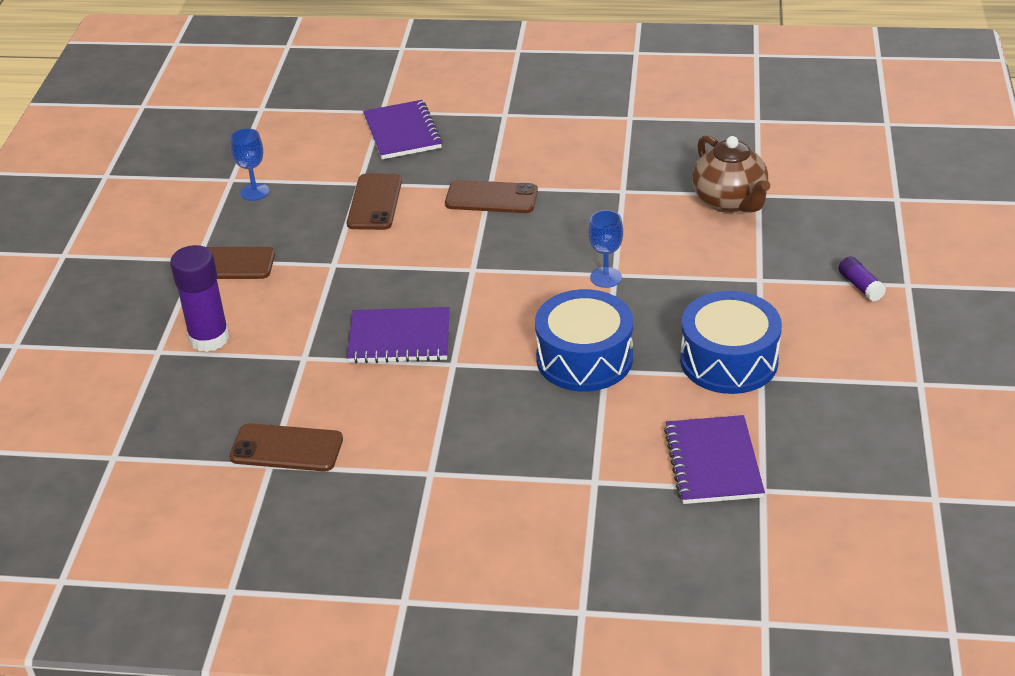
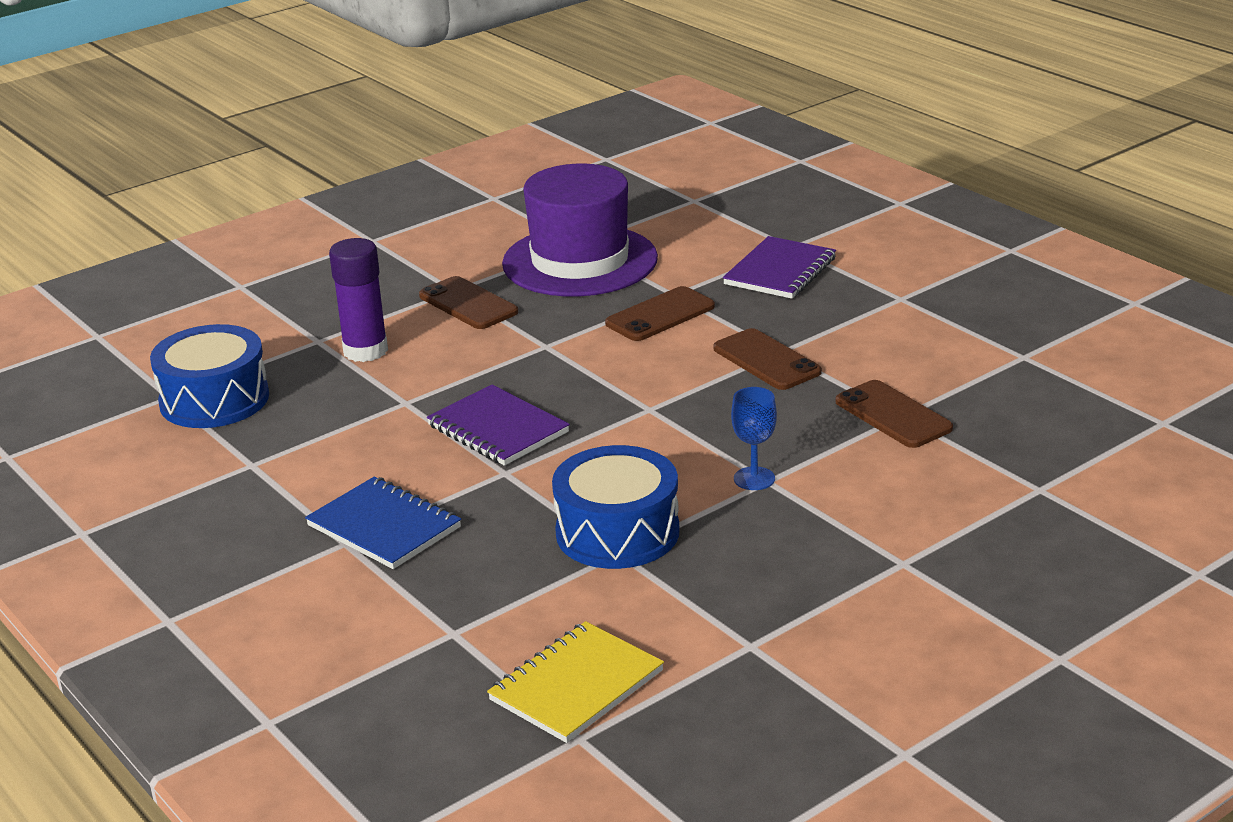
camera: 45 degrees right, 10 degrees down
(254, 192) = (580, 261): blue goblet -> purple hat
(286, 448) = (281, 460): brown phone -> brown phone (893, 415)
(437, 446) = (384, 526): none -> blue notebook
(713, 462) = (576, 685): purple notebook -> yellow notebook
(729, 360) = (744, 613): blue drum -> blue drum (214, 400)
(730, 201) = (996, 479): brown teapot -> none
(860, 286) = (1002, 629): purple glue stick -> none

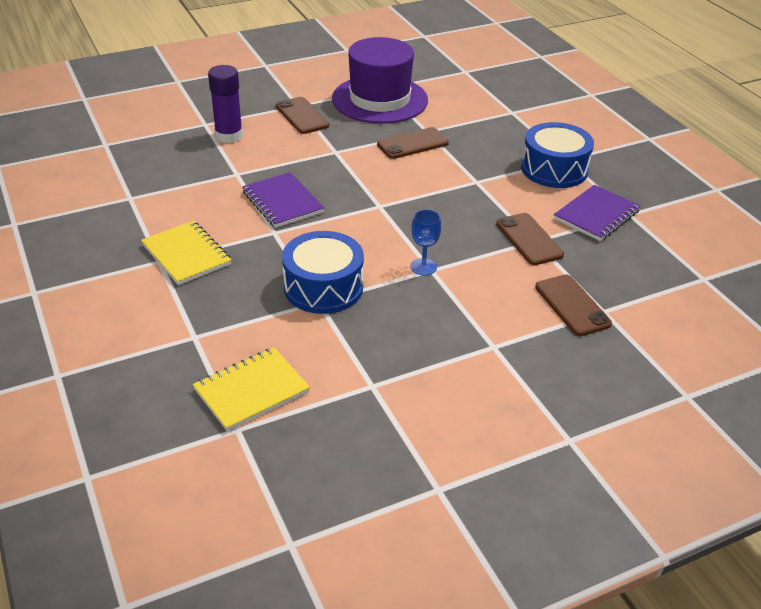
camera: 10 degrees right, 10 degrees up
(214, 400) = (129, 151): blue drum -> blue drum (554, 169)
(384, 526) = (186, 255): blue notebook -> yellow notebook
(766, 360) = (465, 186): brown phone -> brown phone (572, 305)
(780, 271) = (498, 127): purple notebook -> purple notebook (596, 215)

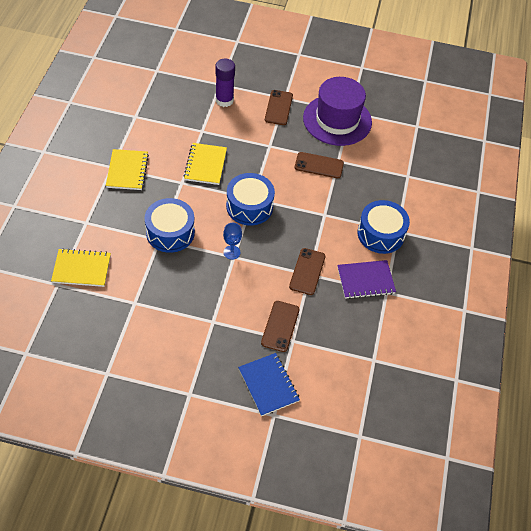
camera: 35 degrees right, 15 degrees up
(282, 202) = (205, 165): purple notebook -> yellow notebook
(386, 214) = (249, 206): none -> blue drum
(640, 370) = (268, 385): none -> blue notebook

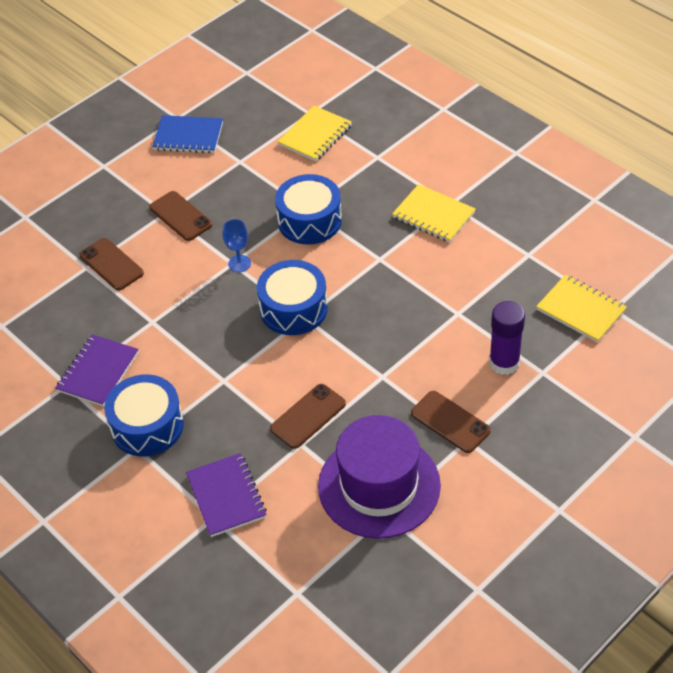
camera: 130 degrees right, 5 degrees down
(205, 165) = (393, 293): yellow notebook -> yellow notebook (581, 310)
(268, 385) = (57, 226): blue notebook -> blue notebook (188, 136)
(307, 271) = (157, 321): brown phone -> brown phone (180, 216)
(392, 176) = (226, 496): none -> purple notebook

